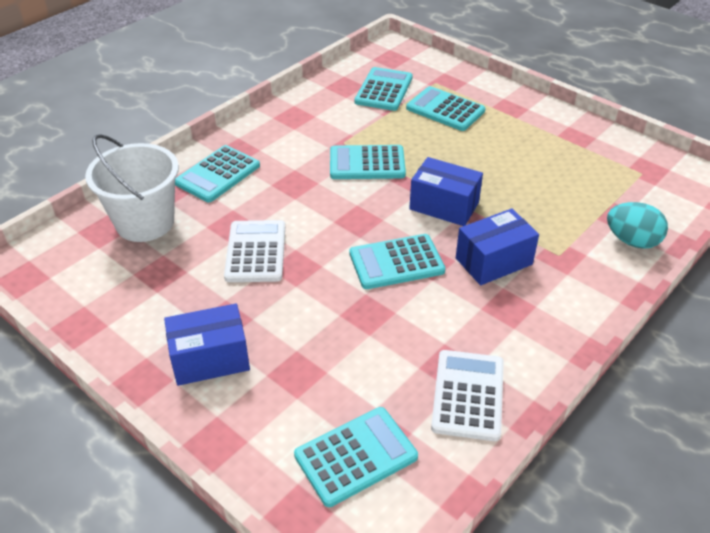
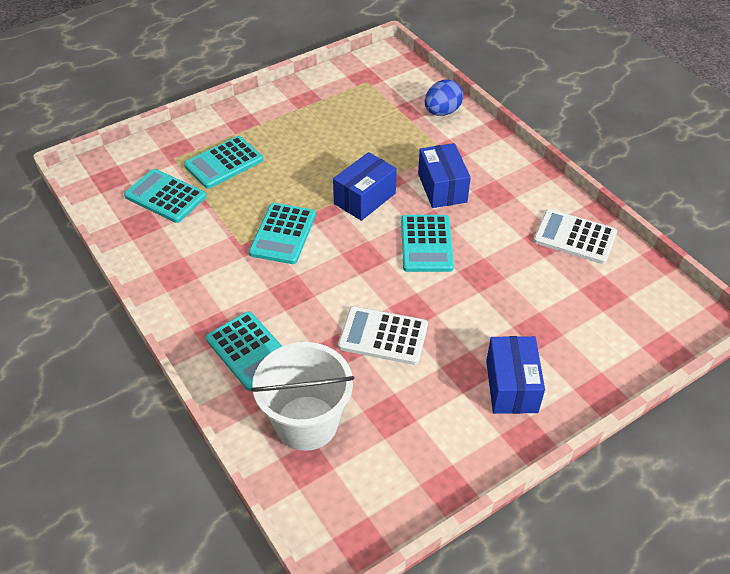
camera: 75 degrees left, 5 degrees up
(356, 456) = (622, 309): turquoise calculator -> none
(632, 241) = (442, 112): turquoise egg -> blue egg

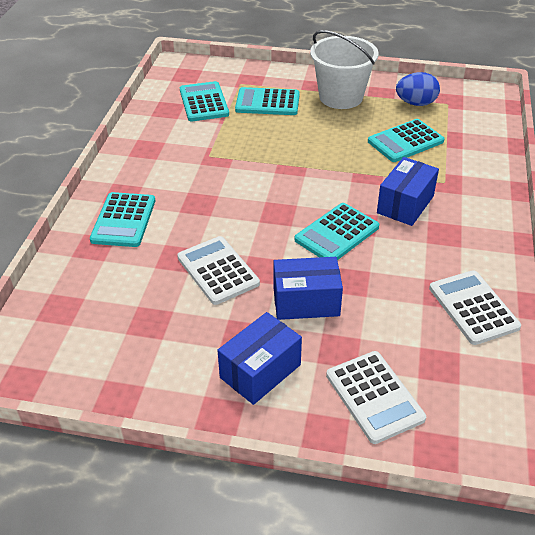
camera: 45 degrees right, 5 degrees down
(283, 234) = (244, 166): turquoise calculator -> turquoise calculator (405, 141)
(306, 423) = (94, 286): white bucket -> white bucket (341, 97)
(364, 198) = (333, 177): blue box -> blue box (306, 302)
(442, 112) = (482, 154): blue egg -> blue egg (416, 103)
(596, 345) = (374, 397): none -> white calculator

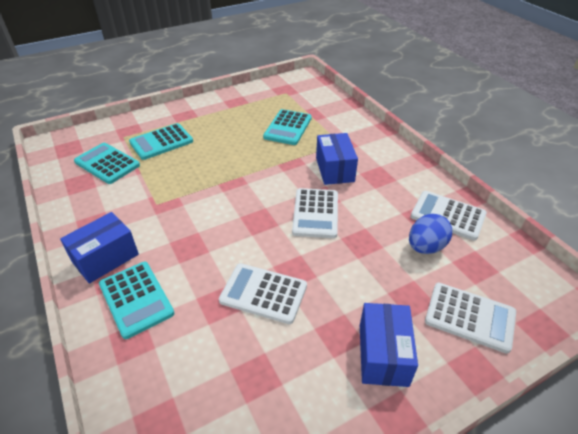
camera: 40 degrees left, 0 degrees up
(306, 302) = (352, 276): blue box -> blue box (105, 258)
(337, 233) = (315, 213): turquoise calculator -> white calculator
(341, 97) = (212, 116): white bucket -> none
(416, 103) = (266, 100): blue egg -> blue egg (425, 247)

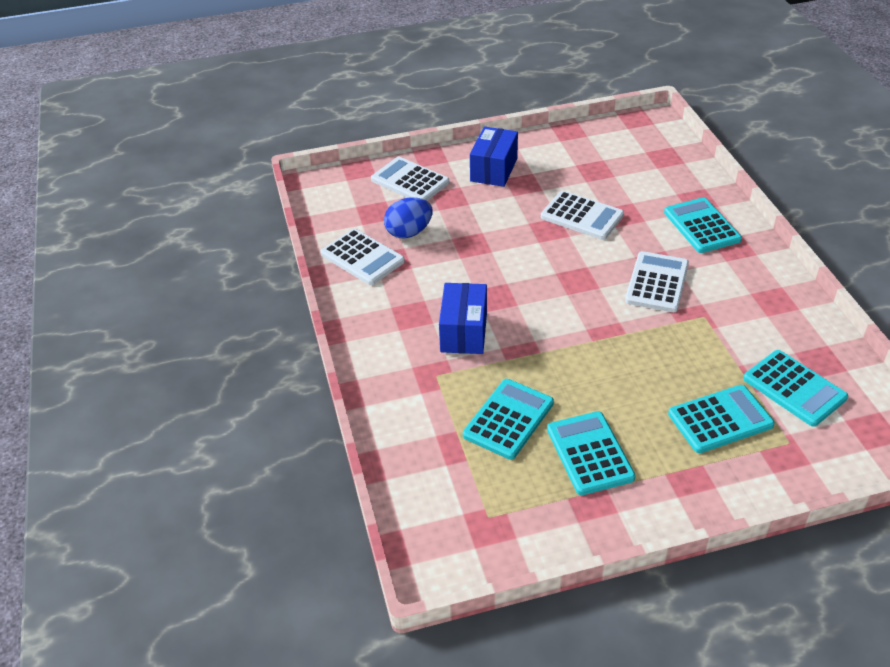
camera: 165 degrees left, 0 degrees up
(105, 258) = (745, 263): blue box -> none
(239, 119) = (589, 453): none -> turquoise calculator
(315, 213) = (509, 279): white calculator -> white calculator (657, 282)

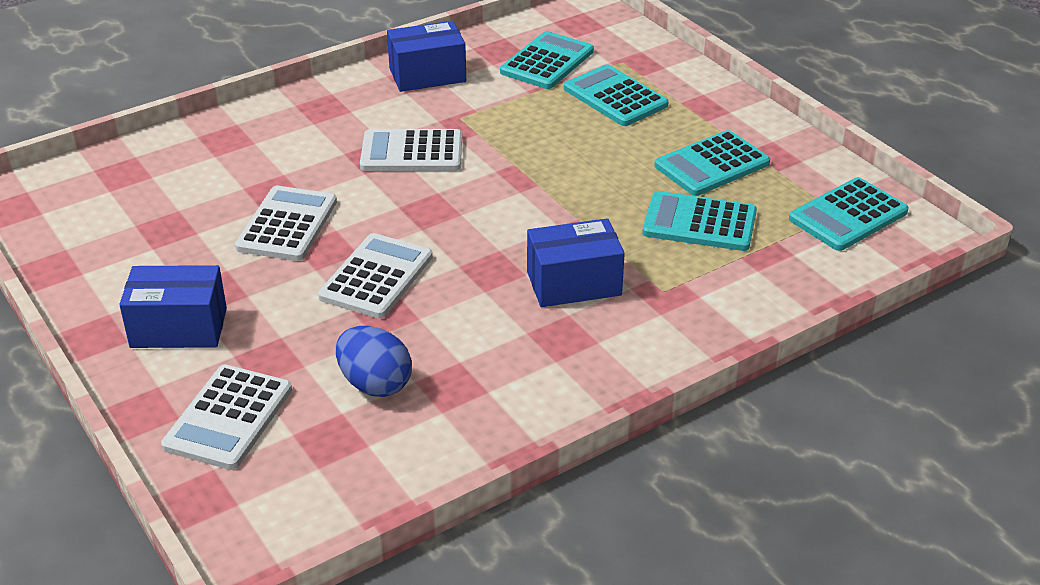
camera: 110 degrees left, 5 degrees down
(362, 258) = (457, 420): white calculator -> white calculator (376, 277)
(701, 226) = (285, 132): turquoise calculator -> turquoise calculator (848, 215)
(778, 309) = (427, 75): none -> blue box

